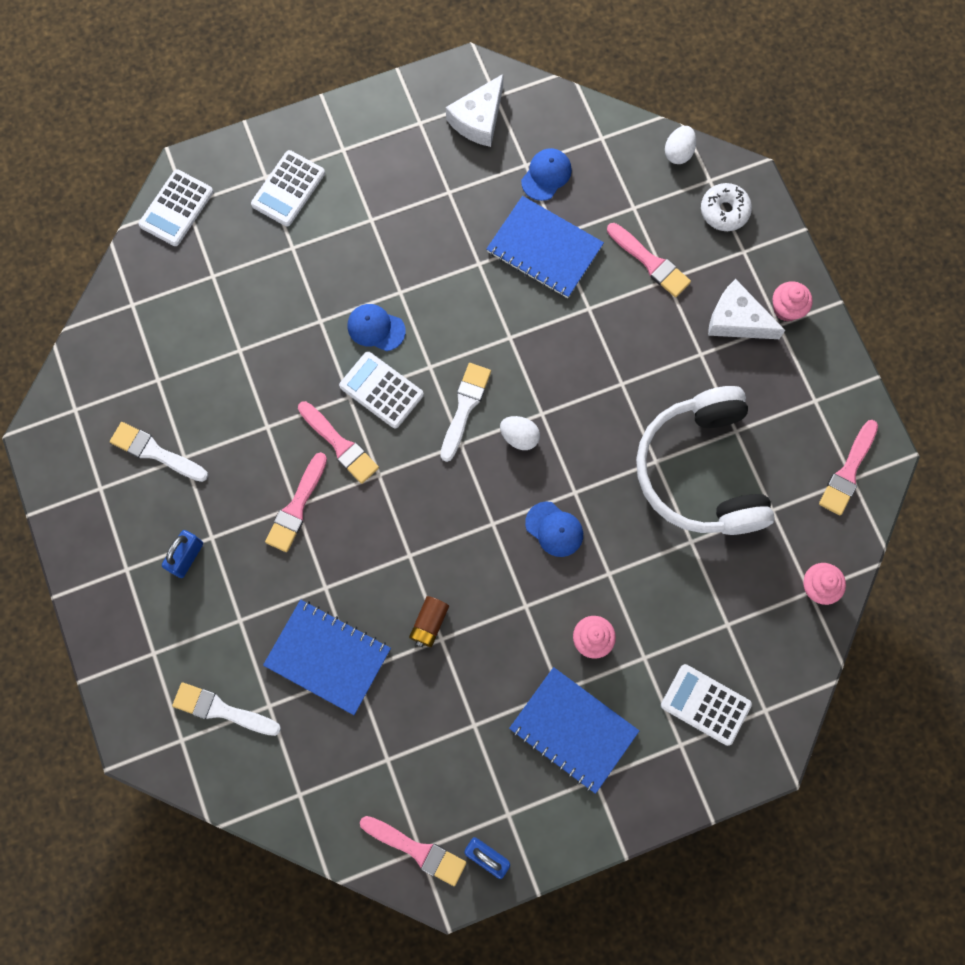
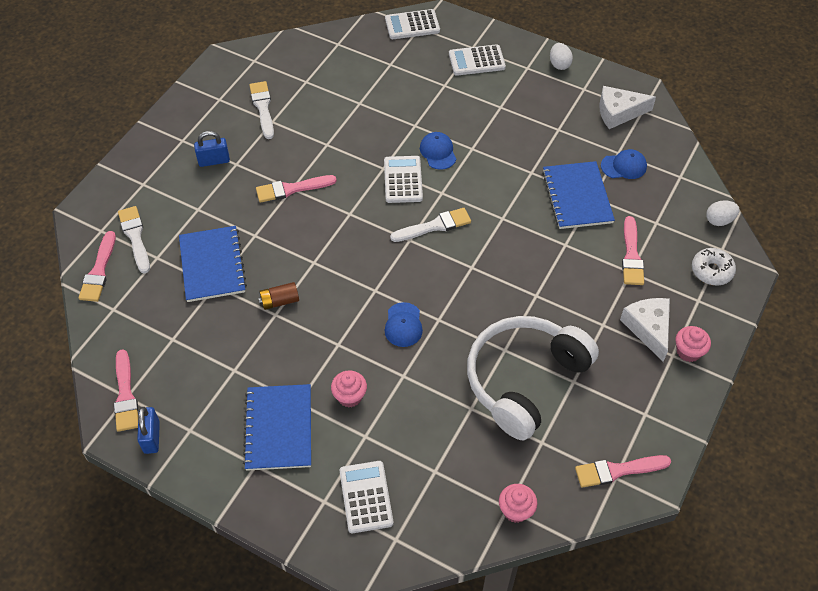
camera: 50 degrees right, 20 degrees down
(340, 445) = (349, 183): pink brush -> pink brush (99, 271)
(519, 437) = (444, 266): white egg -> white egg (559, 64)

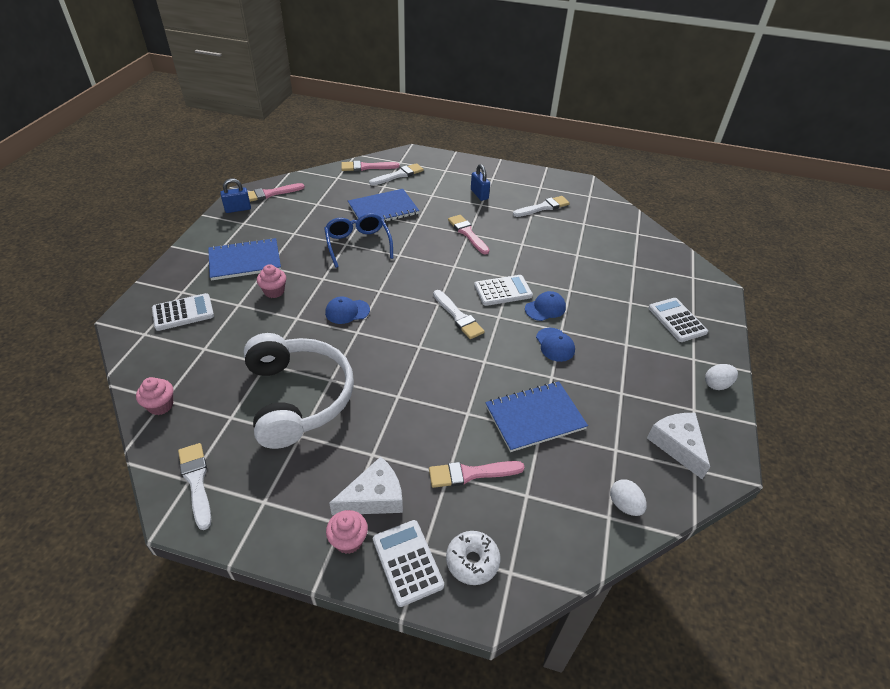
camera: 75 degrees right, 10 degrees down
(279, 301) = (358, 244): brown battery -> blue glasses
(412, 25) = (692, 272): white calculator -> white calculator (407, 562)
(524, 380) = (298, 397): white headphones -> white headphones turned 45 degrees clockwise
(617, 470) = (196, 481): pink brush -> white brush
(624, 166) = (597, 456): blue cap -> blue cap (555, 345)
(719, 220) = (556, 567): white egg -> white egg (624, 505)

